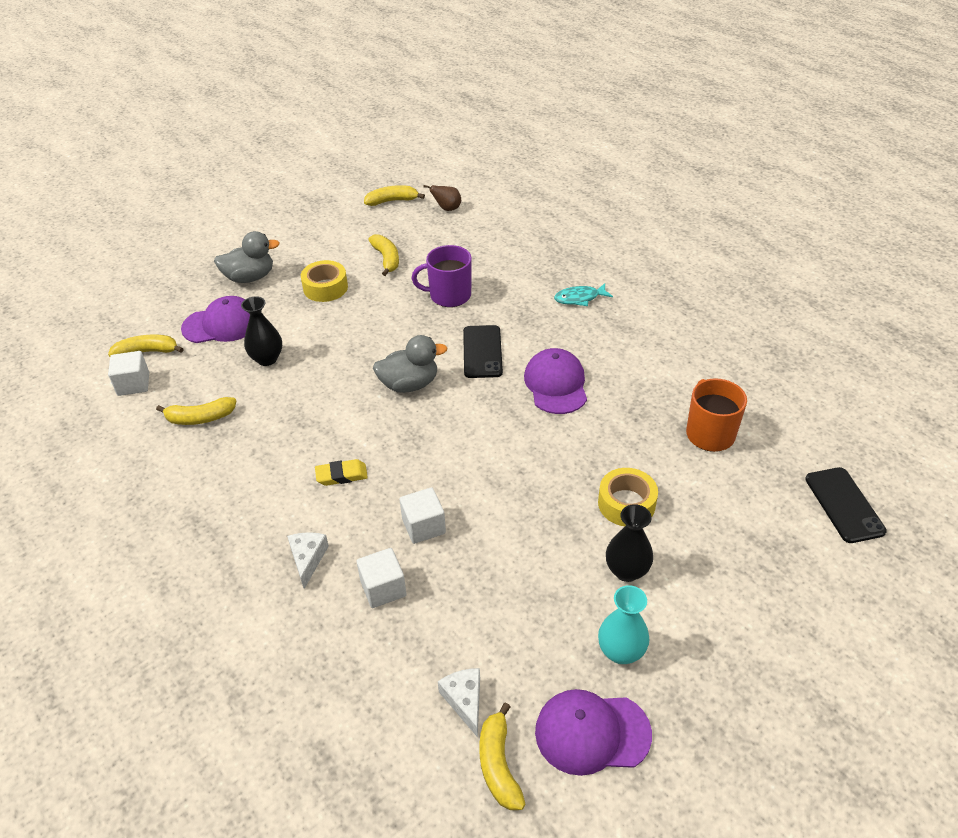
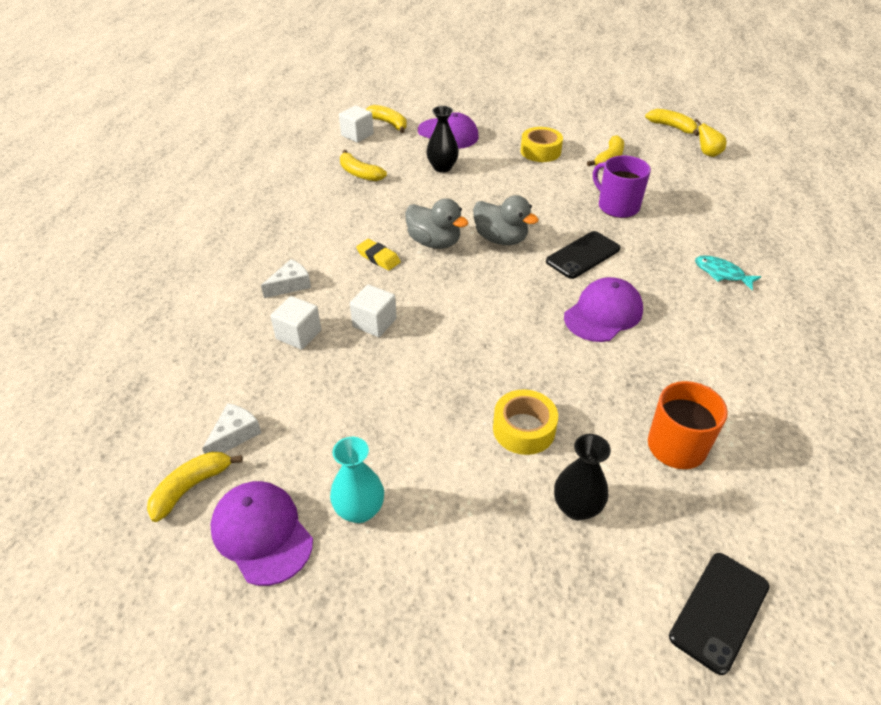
camera: 50 degrees right, 0 degrees up
(250, 277) = (504, 119): grey duck -> grey duck (434, 242)
(447, 209) = (707, 154): brown pear -> yellow pear
(626, 571) = (449, 468): black vase -> black vase (576, 507)

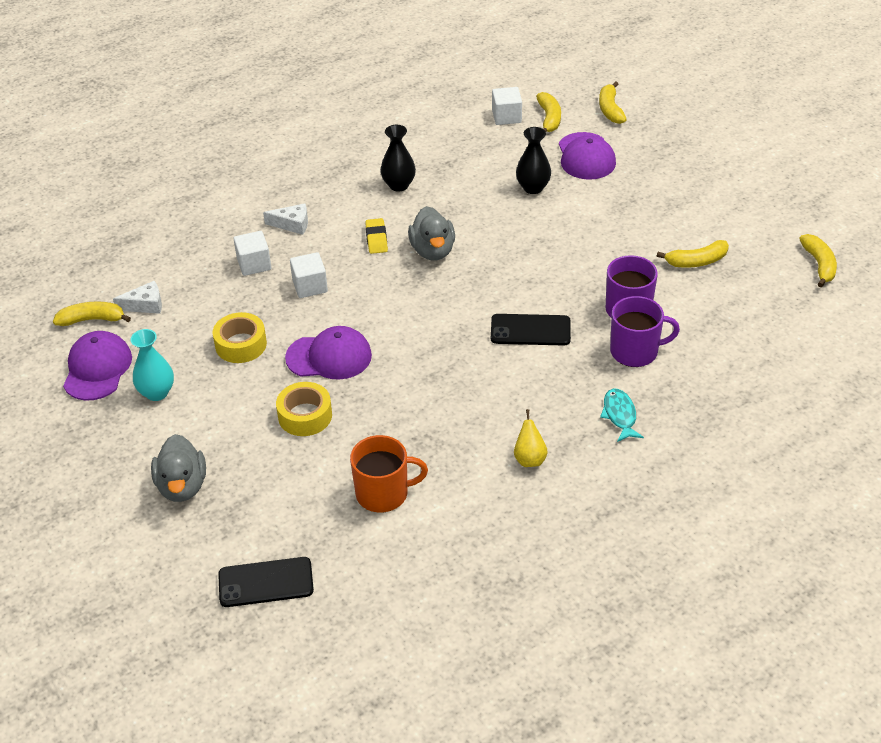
camera: 45 degrees right, 0 degrees up
(359, 173) = (459, 157): yellow banana -> yellow banana (610, 109)
(501, 239) = (486, 278): grey duck -> grey duck (182, 486)
(540, 151) = (643, 219): yellow tape -> yellow tape (241, 344)
(576, 507) = (270, 478): black vase -> black vase (399, 185)
(603, 313) = (474, 382): purple cap -> purple cap (329, 357)
(664, 229) = (635, 351): none -> purple mug
(707, 154) = (806, 311): yellow pear -> yellow pear (529, 459)

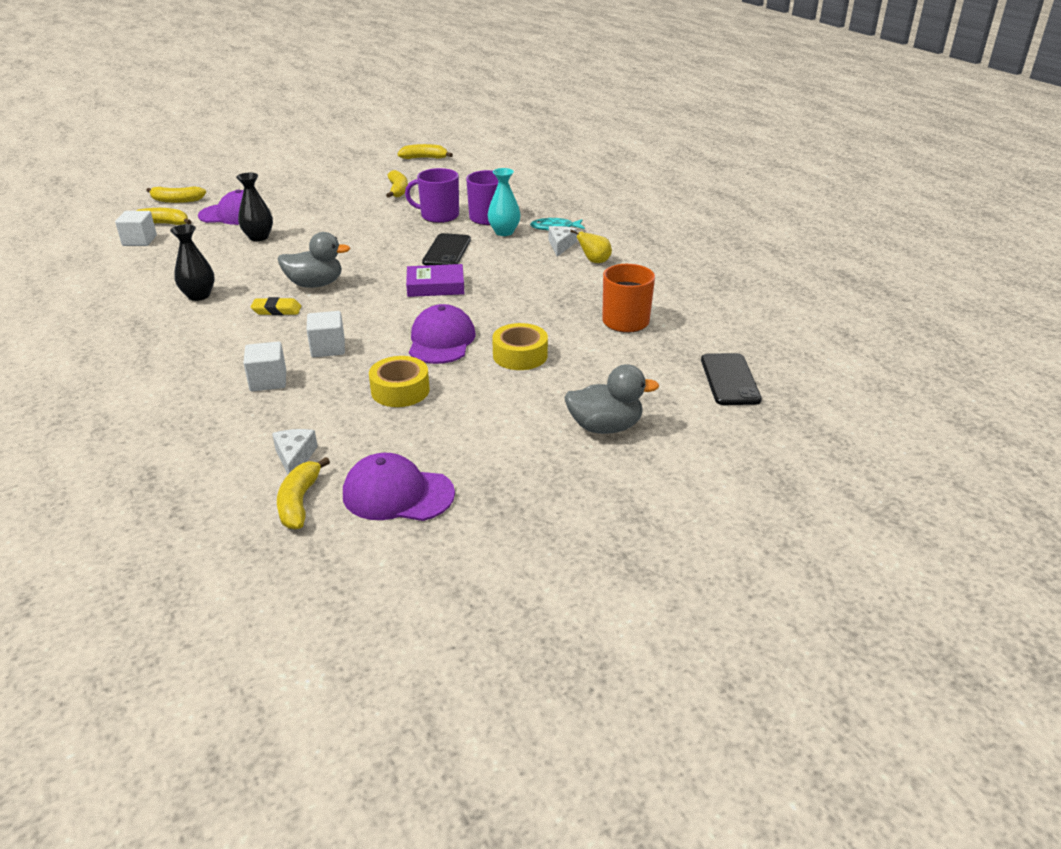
camera: 85 degrees left, 10 degrees down
(157, 393) = (457, 446): turquoise vase -> turquoise vase (504, 232)
(292, 224) = (215, 356): white cheese -> white cheese (560, 245)
(442, 335) = (435, 286): none -> purple book

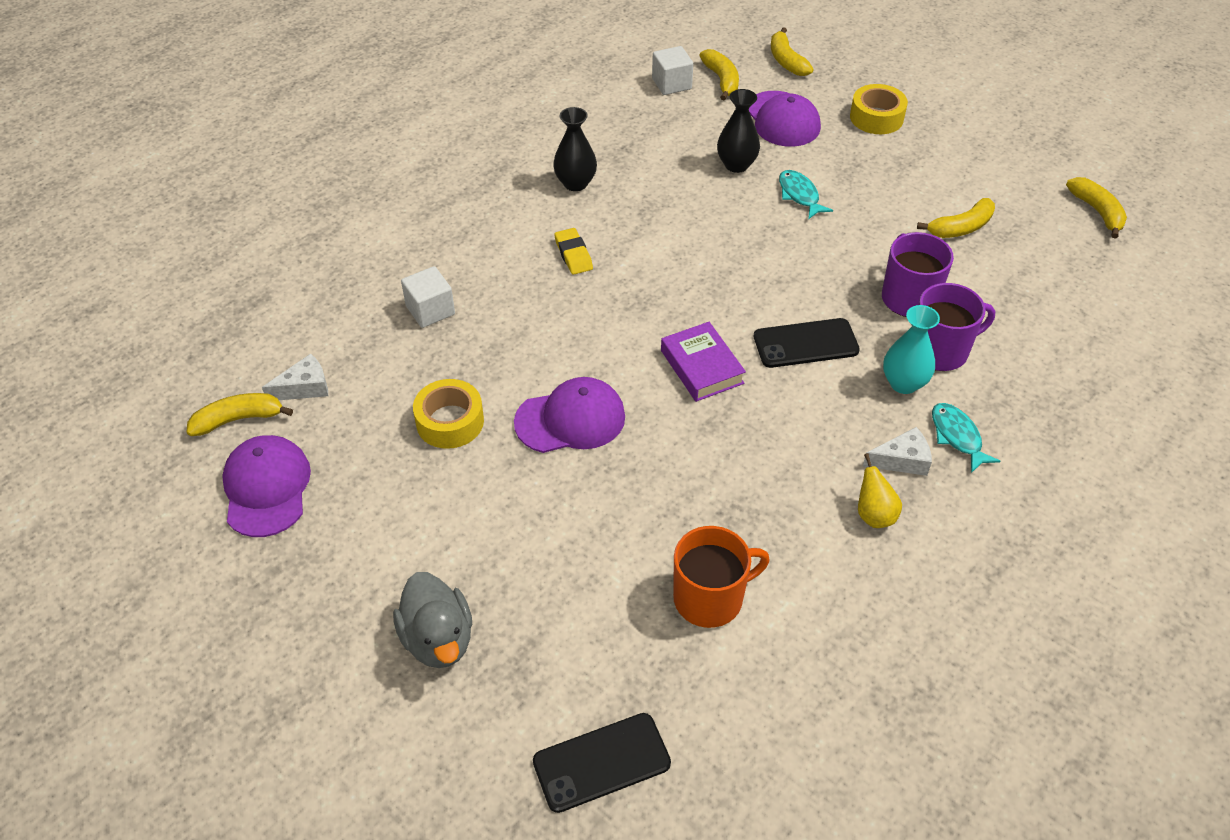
camera: 70 degrees right, 15 degrees up
(314, 225) = (799, 195): none -> turquoise fish
(315, 284) = (648, 260): grey duck -> none
(328, 348) = (512, 329): white cube -> none
(520, 355) = (568, 506): yellow tape -> yellow tape (876, 117)

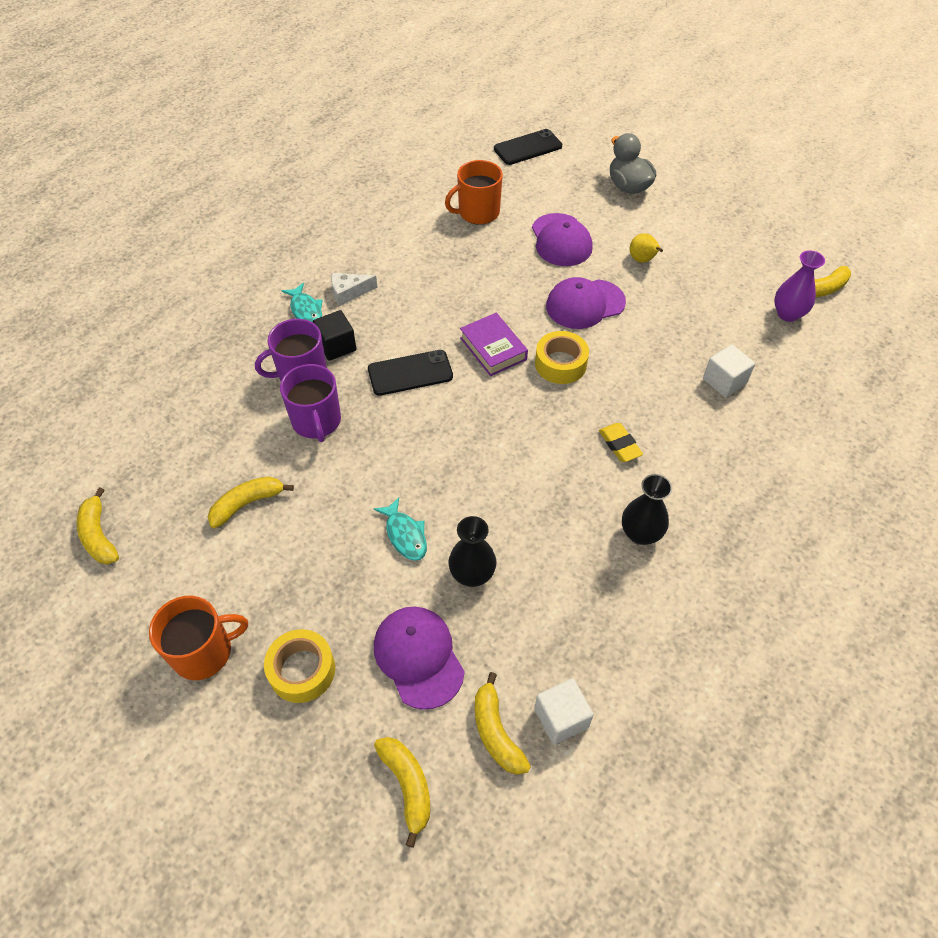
camera: 175 degrees right, 5 degrees up
(267, 488) = (771, 250): purple cap -> purple cap (561, 240)
(305, 387) = (788, 314): white cheese -> purple vase
(450, 422) = (670, 297): yellow tape -> yellow tape (560, 364)
(874, 515) = (374, 259): yellow pear -> yellow pear (642, 260)
(903, 383) = (336, 346): turquoise vase -> black cube
(961, 132) = (204, 652): none -> orange mug

